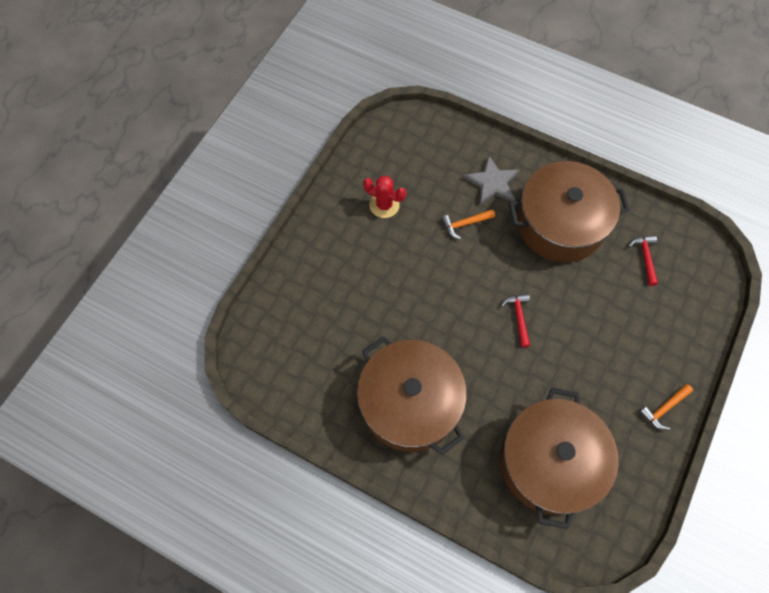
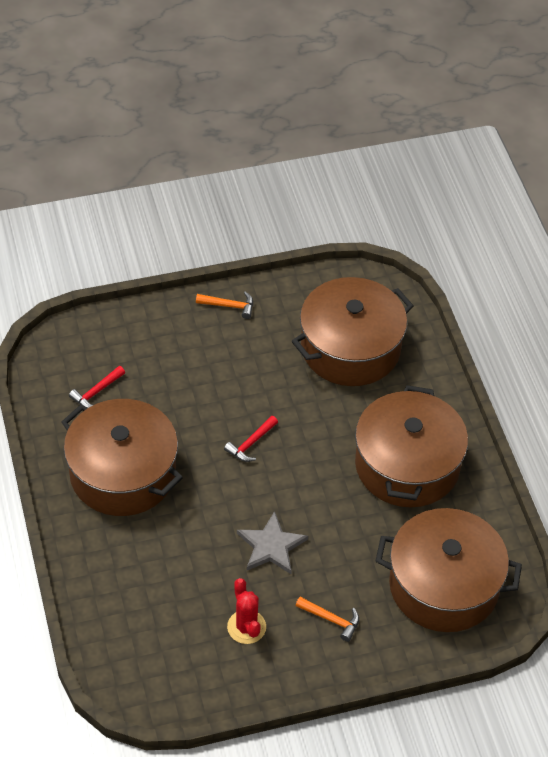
camera: 135 degrees left, 15 degrees down
(300, 338) = (444, 585): none -> brown pot
(464, 224) = (199, 546): orange hammer -> orange hammer (331, 620)
(492, 183) = (129, 556): grey star -> grey star (271, 546)

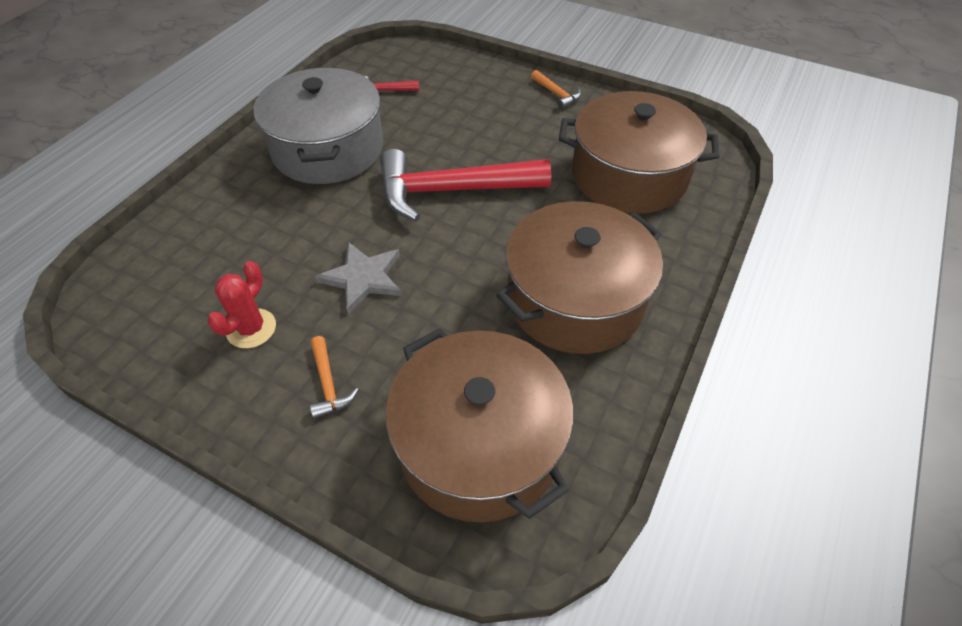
camera: 45 degrees right, 0 degrees up
(123, 473) = (328, 149): brown pot -> grey pot
(250, 444) = (451, 191): red hammer -> red hammer, size x2.41

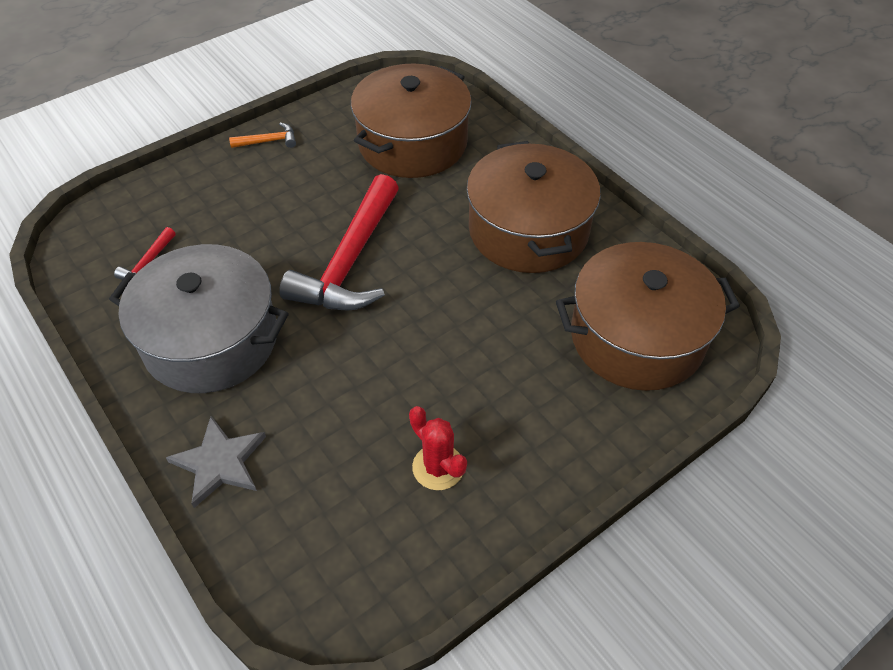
camera: 65 degrees left, 0 degrees up
(328, 384) = (535, 420): orange hammer -> none
(363, 278) = (423, 361): grey star -> grey star (219, 462)

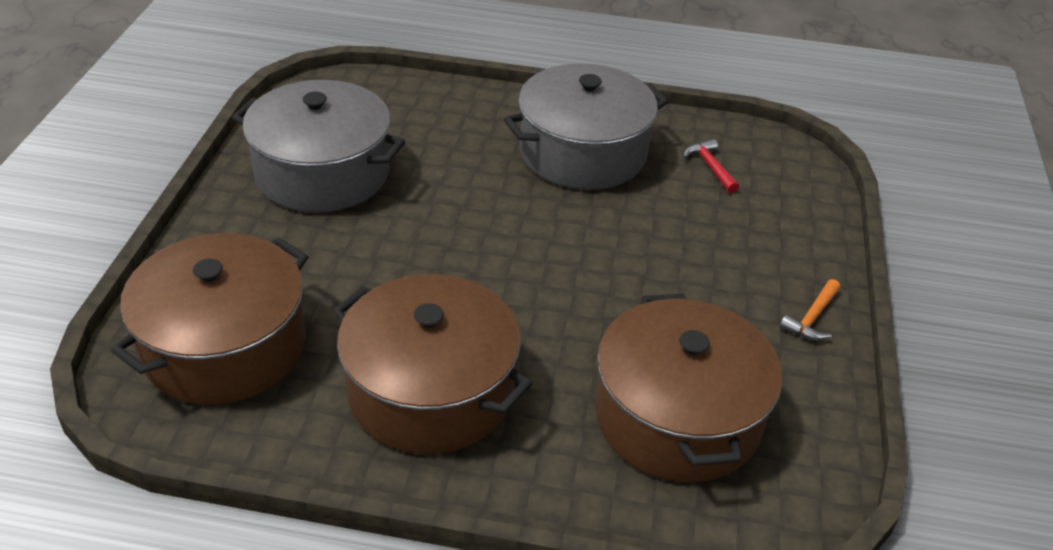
camera: 135 degrees right, 10 degrees down
(219, 462) = (474, 106): grey star -> none
(349, 262) = (563, 257): red hammer -> none
(438, 467) = (322, 172): red cactus -> grey pot

